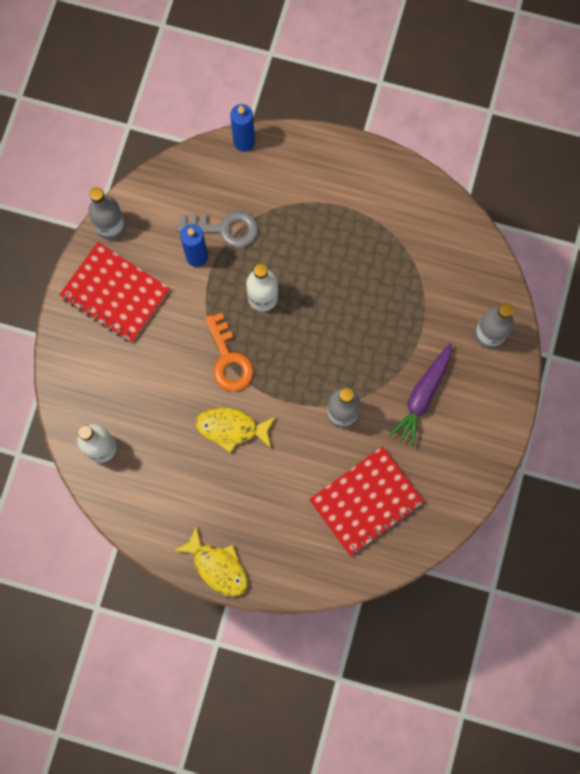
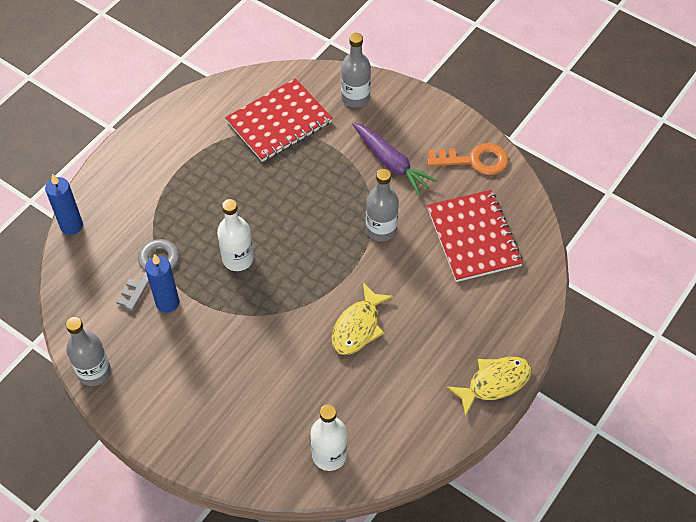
camera: 70 degrees left, 20 degrees down
(115, 293) = (169, 390): red notebook -> red notebook (279, 122)
(229, 359) = (287, 307): orange key -> orange key (475, 160)

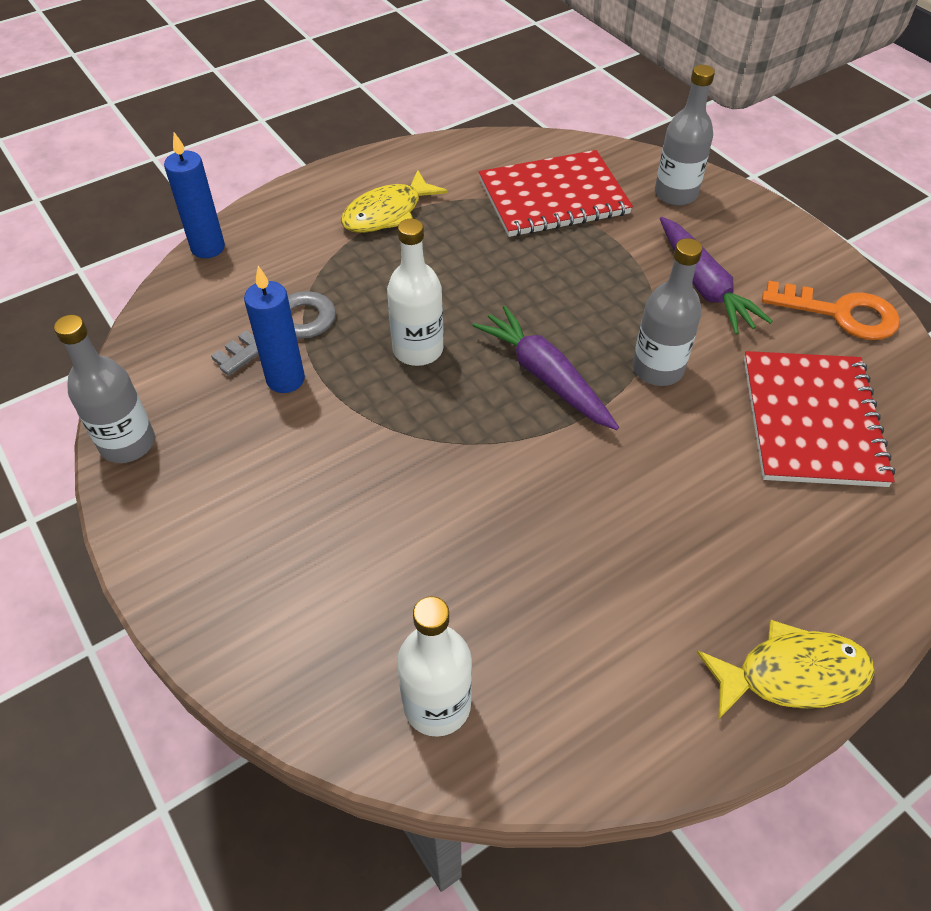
camera: 20 degrees right, 5 degrees down
(318, 254) = (545, 376): none -> purple carrot
(358, 327) = (569, 501): yellow fish -> yellow fish (387, 213)

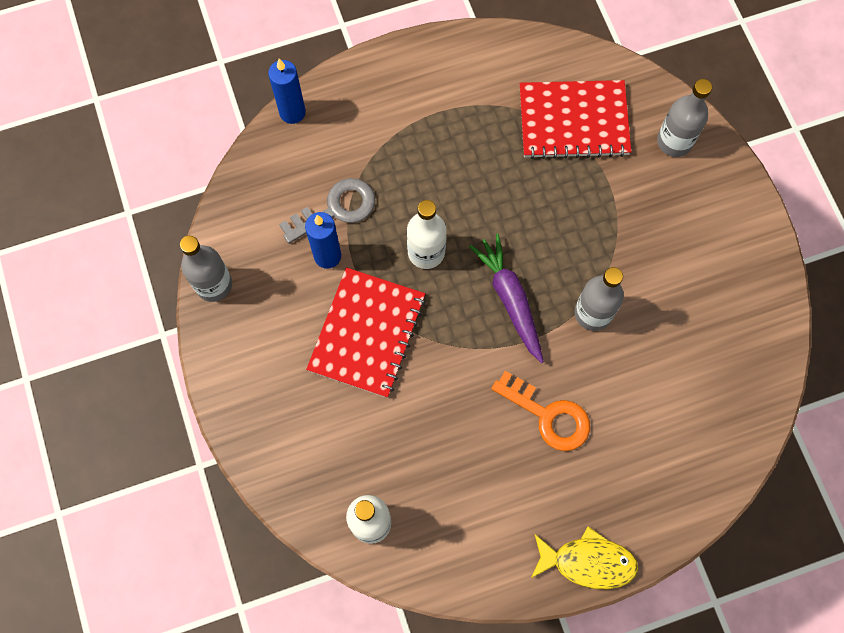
camera: 15 degrees right, 20 degrees up
(387, 213) = (436, 107): yellow fish -> none
(704, 285) = (658, 243): purple carrot -> none
(812, 420) = (685, 385): red notebook -> red notebook (367, 333)
(841, 313) = (752, 297): orange key -> orange key (549, 415)

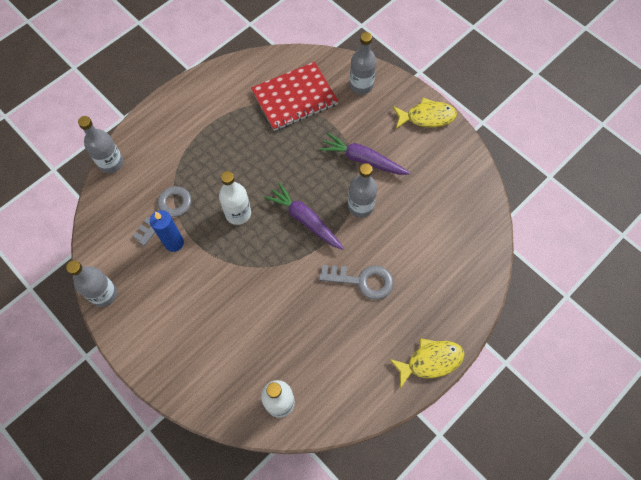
camera: 25 degrees left, 5 degrees down
(292, 112) = (111, 163): blue candle -> grey bottle
(367, 333) = (222, 280): red notebook -> none
(549, 415) = (363, 281): orange key -> grey key
(626, 249) = (362, 159): none -> purple carrot
(746, 226) = (427, 117): none -> yellow fish

